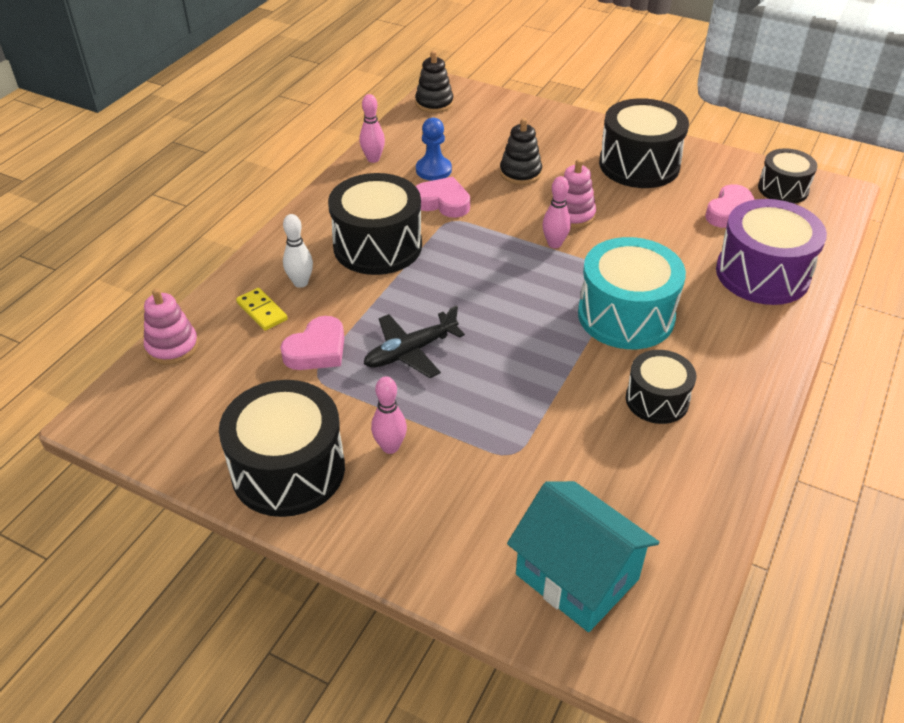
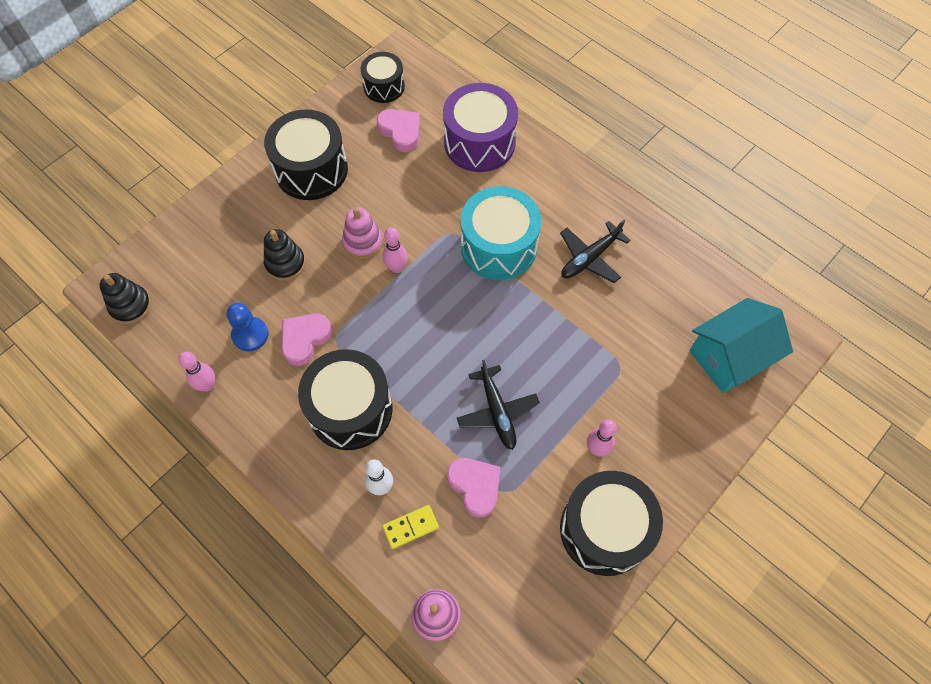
camera: 75 degrees left, 20 degrees up
(657, 400) = (590, 258): black drum -> black plane

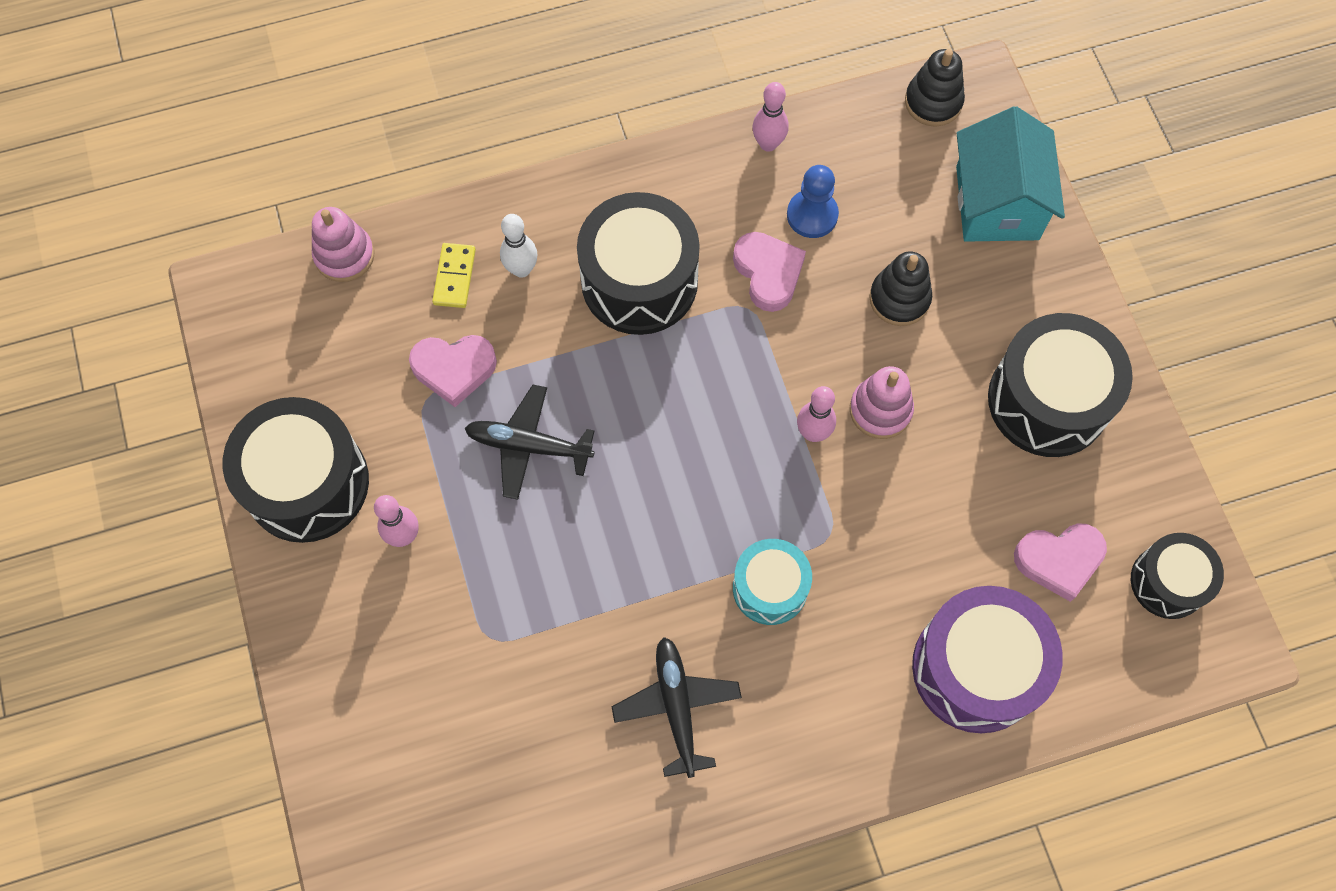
camera: 120 degrees right, 5 degrees up
(499, 246) = (770, 588): turquoise drum -> turquoise drum, size x0.60
(729, 357) = (407, 799): turquoise house -> turquoise house (997, 203)

